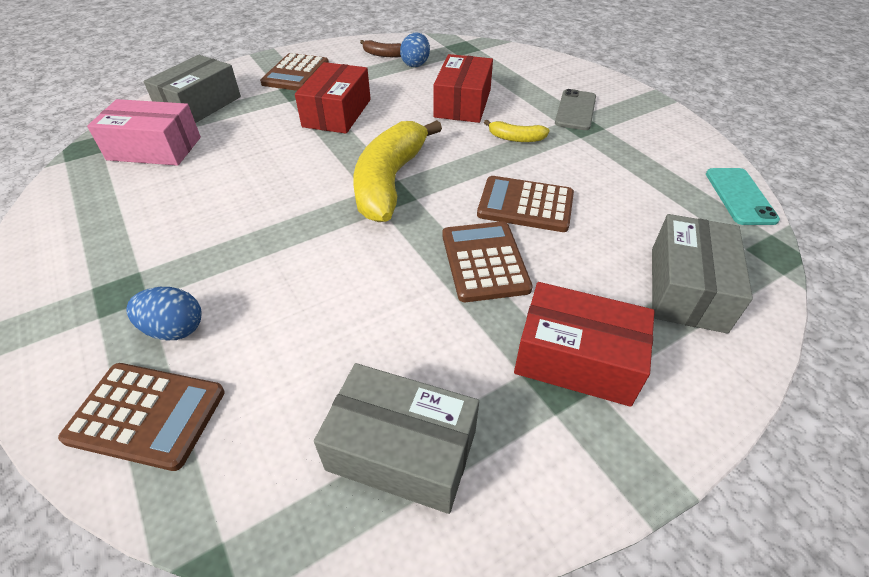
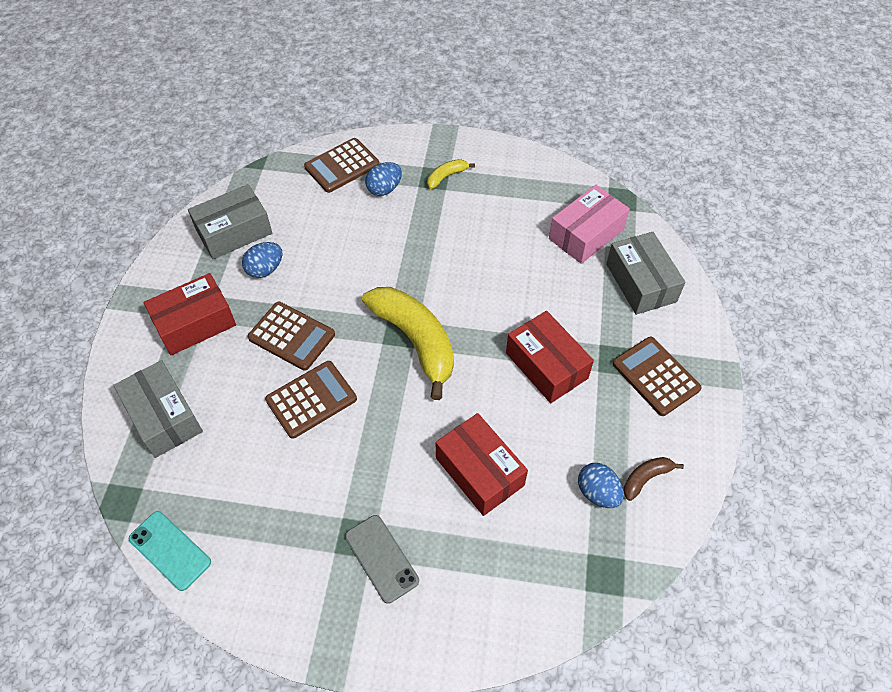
camera: 130 degrees right, 10 degrees up
(428, 353) = (265, 269): none -> blue egg
(516, 138) = (388, 465): yellow banana -> yellow banana (446, 176)

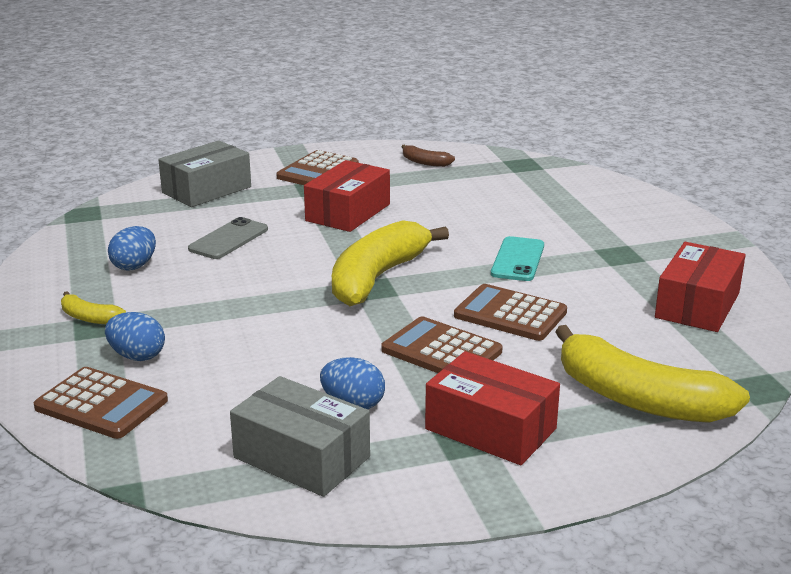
camera: 115 degrees left, 30 degrees down
(164, 417) = (638, 399): grey box -> yellow banana
(170, 550) = (759, 338): turquoise phone -> turquoise phone (517, 259)
(291, 336) = (441, 351): brown calculator -> brown calculator turned 60 degrees counterclockwise
(381, 558) = (622, 240): grey phone -> grey phone (228, 239)
(480, 471) = (492, 219): red box -> red box (697, 305)
(586, 234) = (151, 222): pink box -> none
(597, 493) = (458, 175): blue egg -> blue egg (134, 266)

